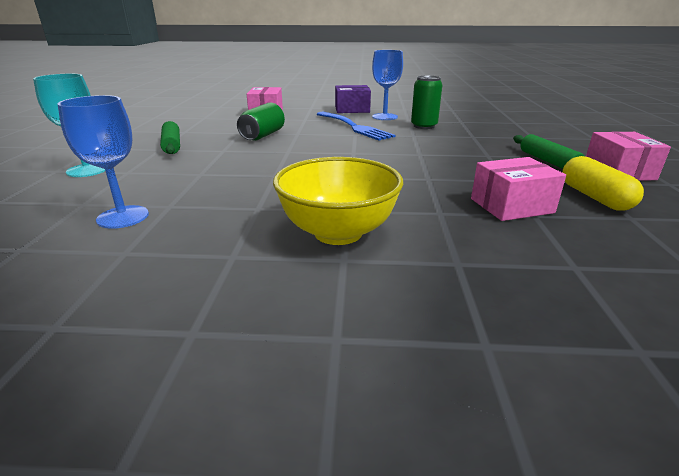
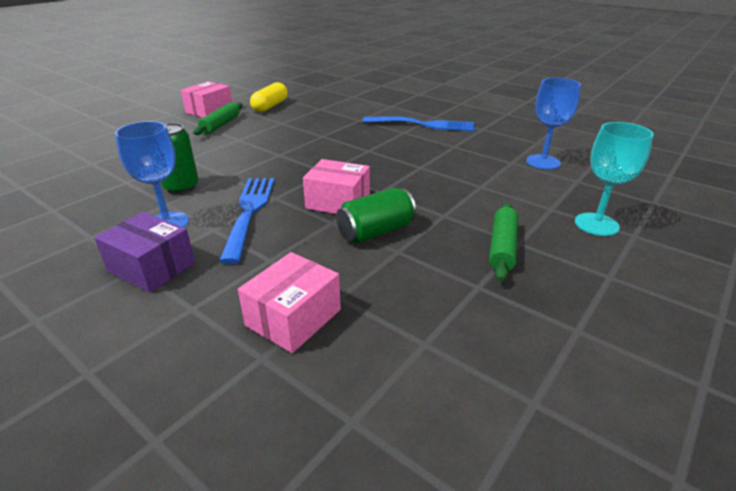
camera: 145 degrees left, 5 degrees up
(338, 232) = (423, 125): yellow bowl -> blue fork
(511, 206) = (318, 113): pink box -> pink box (338, 202)

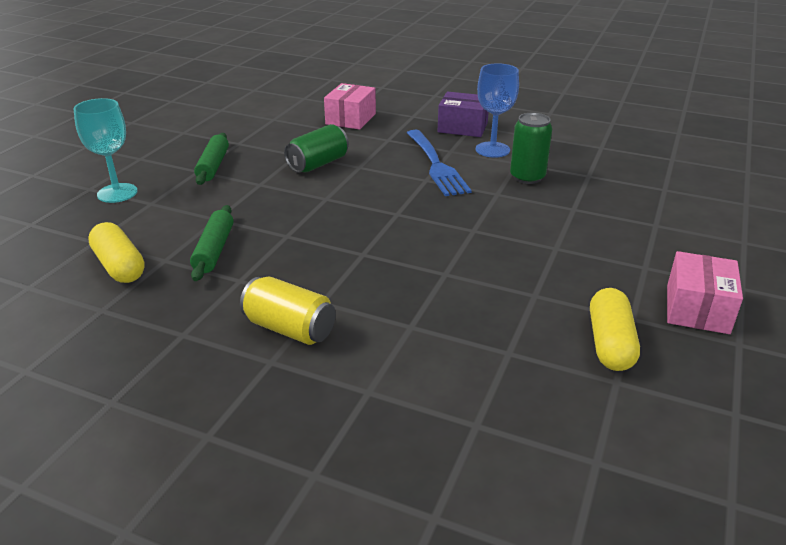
camera: 165 degrees right, 0 degrees up
(220, 125) = (622, 273): green rolling pin -> green rolling pin (214, 250)
(338, 202) = (363, 183): pink box -> none
(423, 125) = (290, 328): blue fork -> yellow can
(543, 162) = (119, 266): blue goblet -> yellow capsule

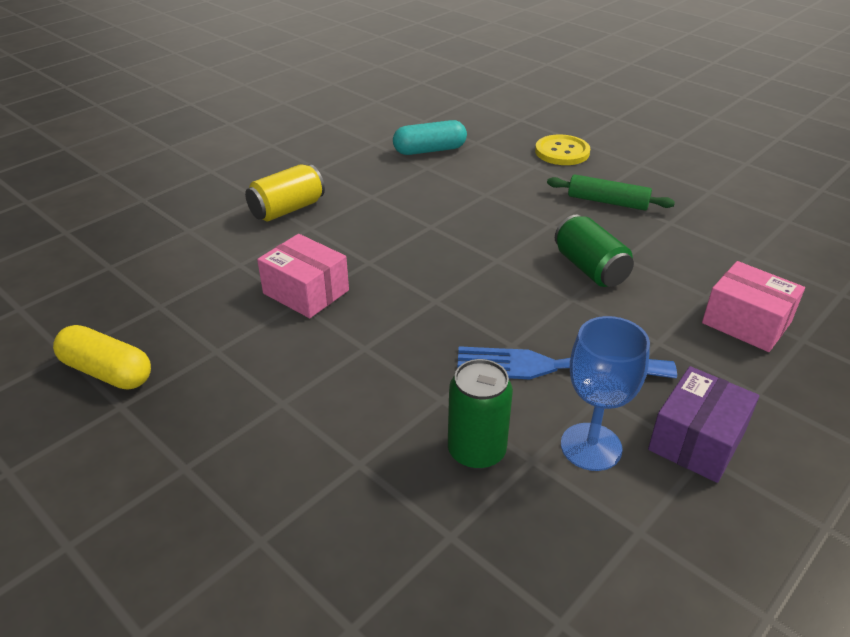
camera: 110 degrees right, 5 degrees up
(117, 193) = (562, 152): turquoise goblet -> yellow button
(119, 266) = (429, 150): yellow capsule -> turquoise capsule
(214, 250) = (427, 189): green rolling pin -> none
(697, 309) = (80, 470): pink box -> pink box (306, 292)

